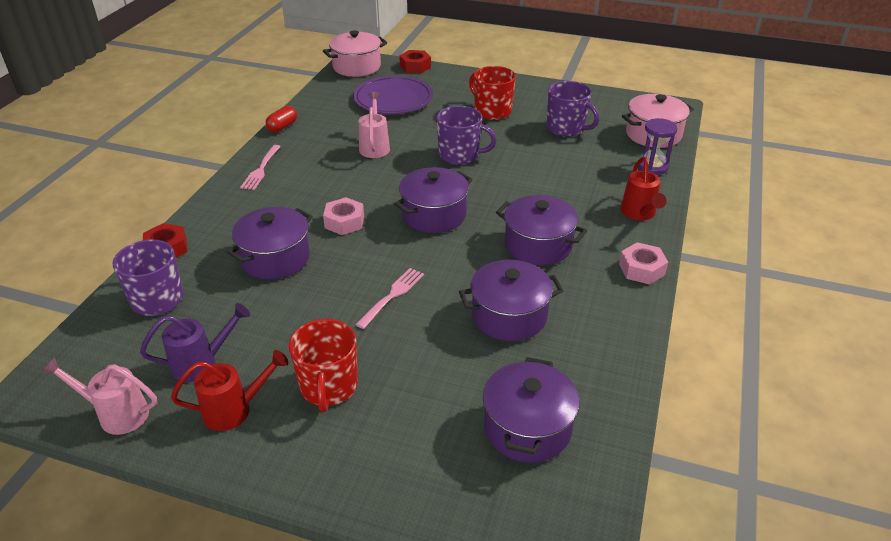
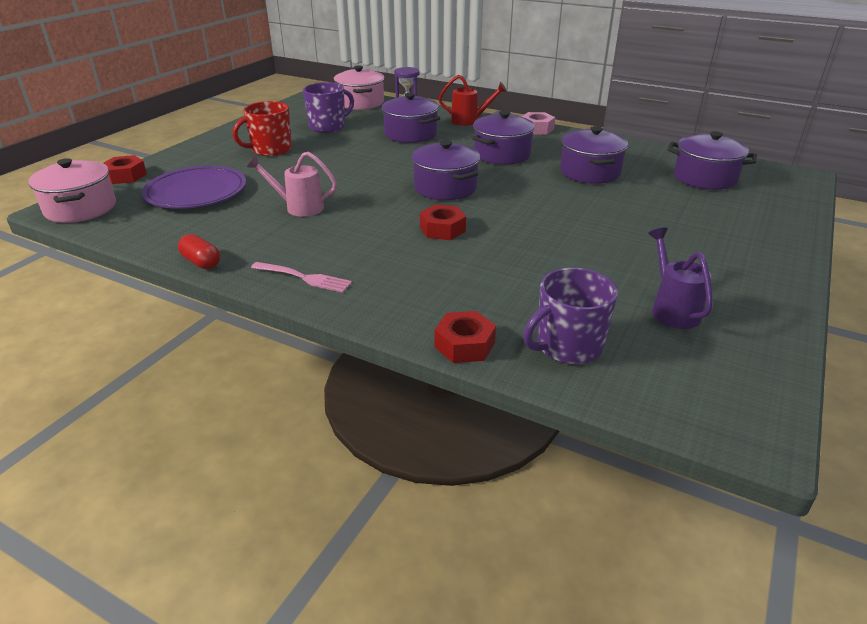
camera: 80 degrees left, 5 degrees down
(117, 414) = (760, 360): pink watering can -> none
(234, 410) = (729, 289): red watering can -> none
(275, 258) = (499, 268): purple pot -> purple pot (410, 134)
(328, 387) = (686, 244): red mug -> none
(344, 222) = (442, 229): pink nut -> red nut
(392, 296) = (565, 212): pink fork -> none
(460, 155) = (345, 169): purple mug -> none

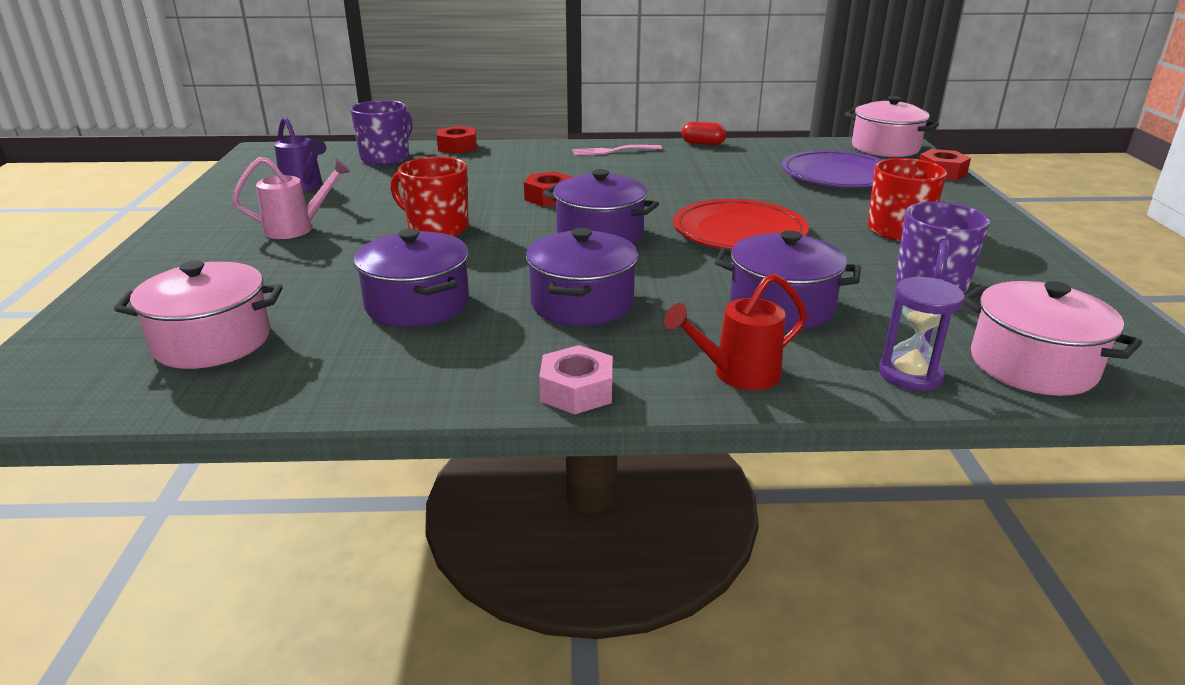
camera: 150 degrees right, 5 degrees down
(299, 207) = (714, 185): pink watering can -> pink watering can (296, 228)
(359, 169) = (739, 232): none -> red plate
(554, 220) = (437, 228): none -> red mug
(704, 178) = (212, 341): purple pot -> pink pot

